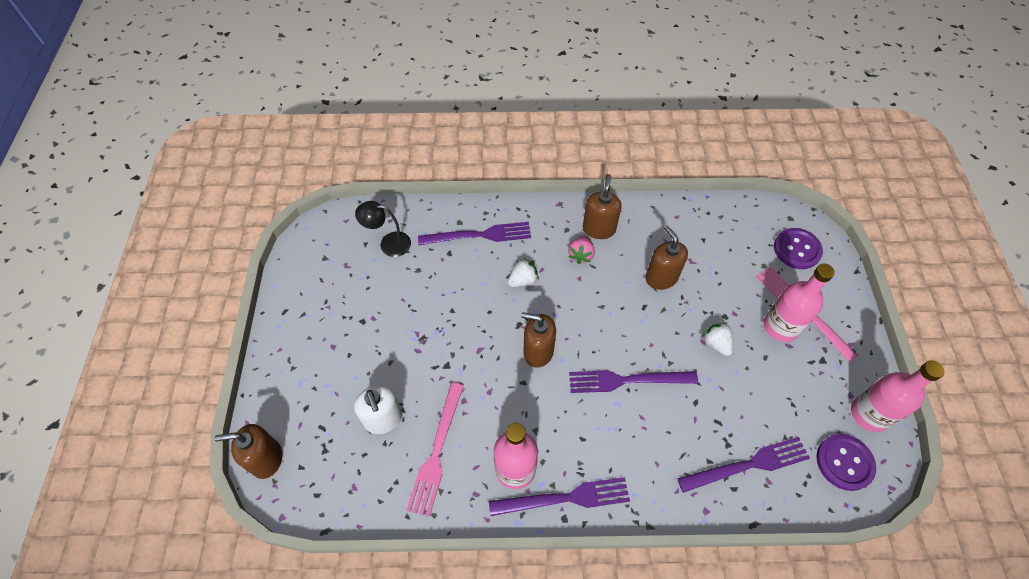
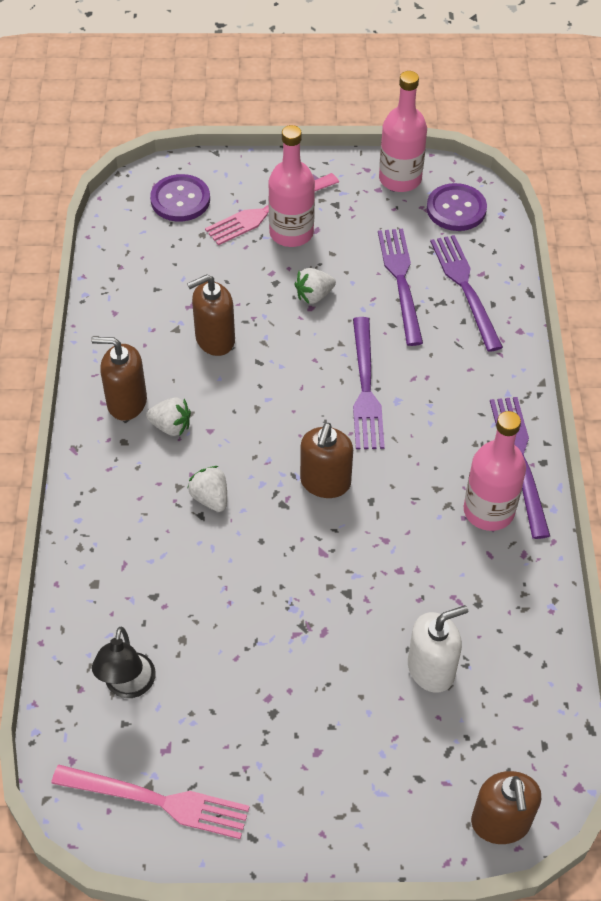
camera: 90 degrees left, 5 degrees down
(437, 451) = (472, 600): pink fork -> pink fork (157, 801)
(479, 235) = (124, 555): purple fork -> purple fork (401, 281)
(581, 255) = (171, 426): pink strawberry -> white strawberry

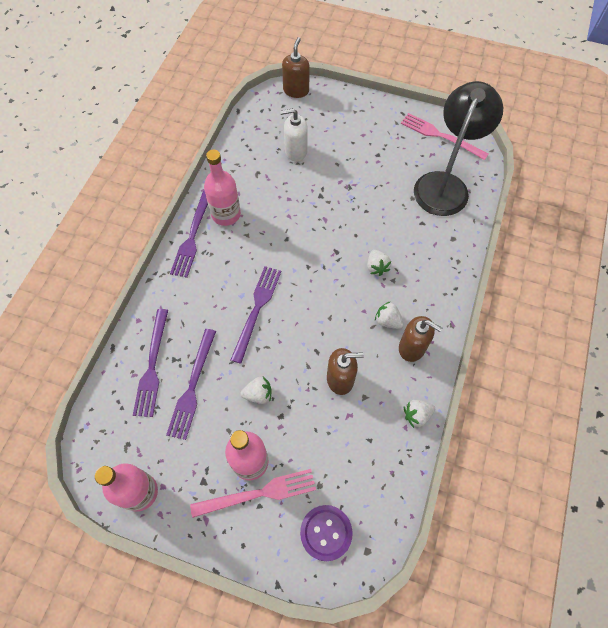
camera: 160 degrees left, 10 degrees up
(102, 328) = (416, 415): none -> white strawberry
(128, 686) = (444, 184): black lamp -> black lamp, size x2.09
(325, 482) = (307, 256): brown soap dispenser -> none
(456, 209) = (115, 442): purple button -> none

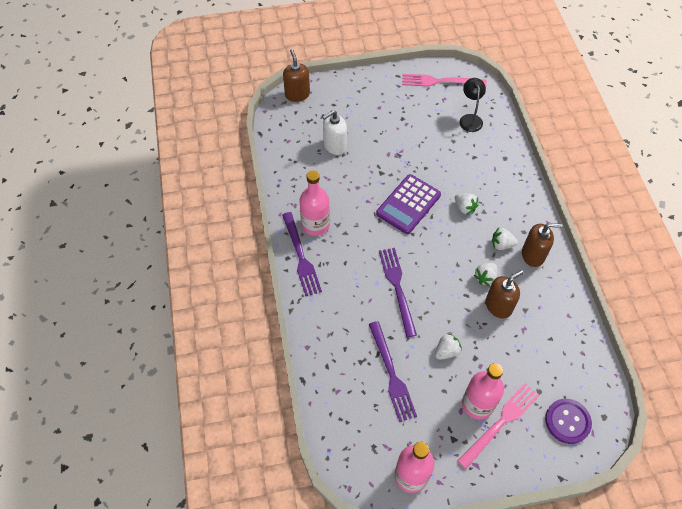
camera: 30 degrees left, 5 degrees down
(152, 365) = (347, 376): purple fork -> none
(324, 237) = (408, 204): none -> purple calculator
(416, 415) = (570, 302): white strawberry -> white strawberry (485, 278)
(444, 184) = (470, 119): black lamp -> black lamp, size x0.48

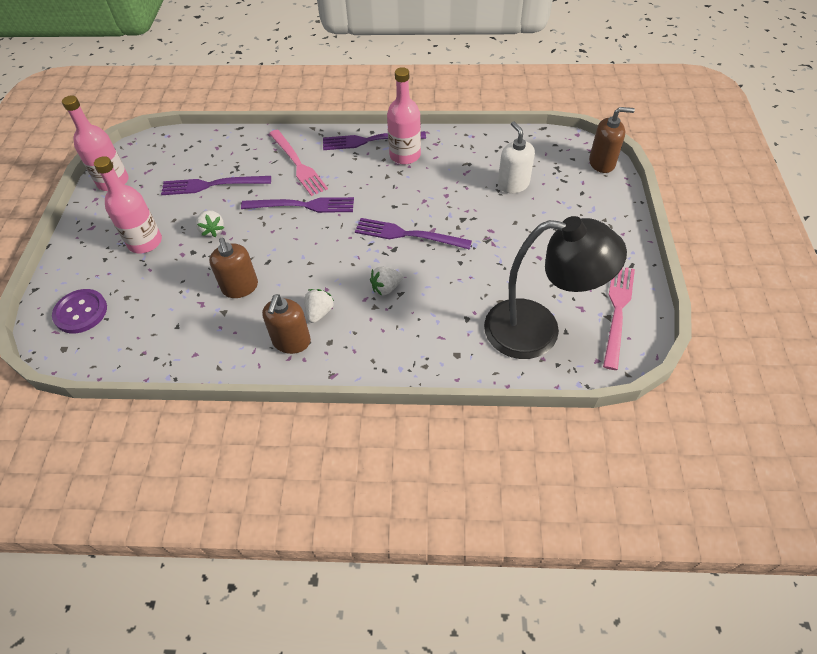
camera: 105 degrees right, 5 degrees down
(408, 204) = (408, 235): purple calculator -> purple fork
(470, 119) = (538, 330): black lamp -> black lamp, size x2.09
(485, 278) = (281, 284): white strawberry -> none
(500, 423) = (115, 255): pink fork -> pink fork (297, 164)

